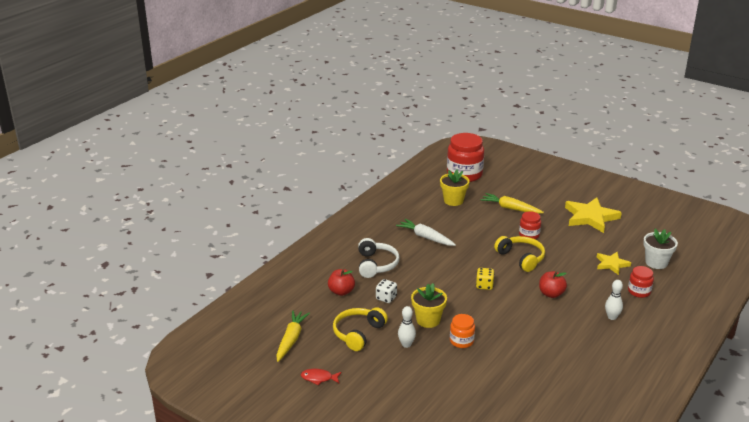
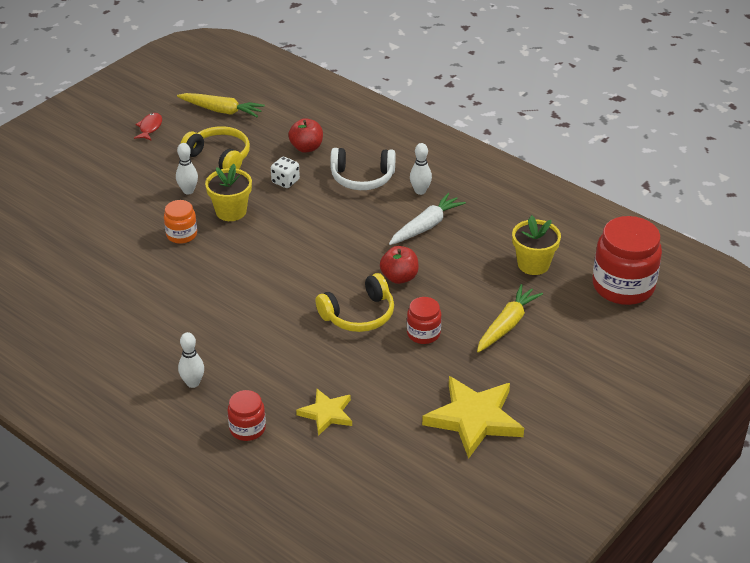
camera: 95 degrees right, 10 degrees up
(388, 241) = (420, 191): none -> white bowling pin
(484, 285) = (295, 268): yellow dice -> none
(551, 294) = (262, 331): red apple -> red apple (399, 277)
(656, 262) = (323, 471): white flower pot -> none

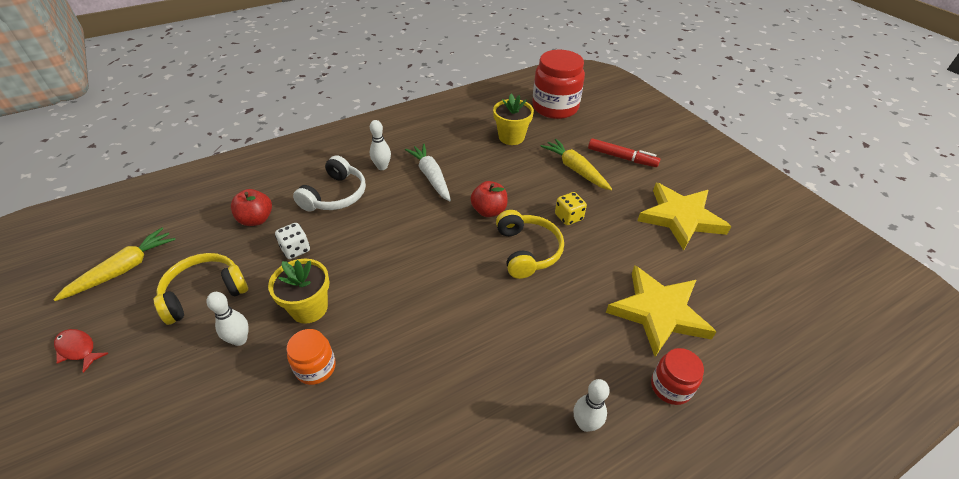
camera: 70 degrees left, 5 degrees up
(327, 413) = (658, 312): yellow star -> yellow star, size x1.74
(423, 333) = (568, 217): red jar -> yellow dice
(556, 359) = (622, 157): none -> red marker

